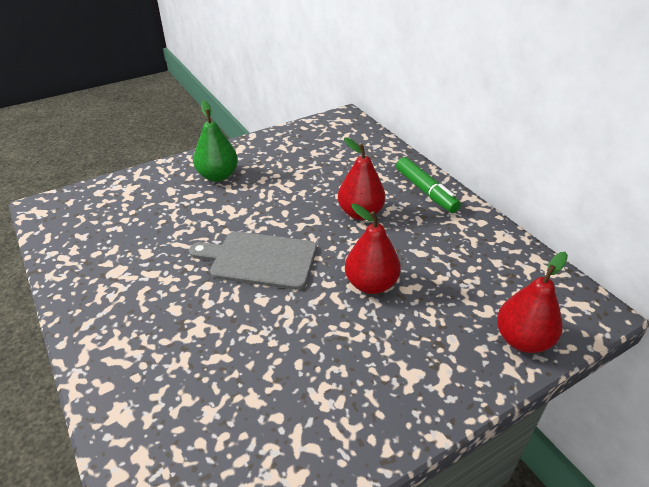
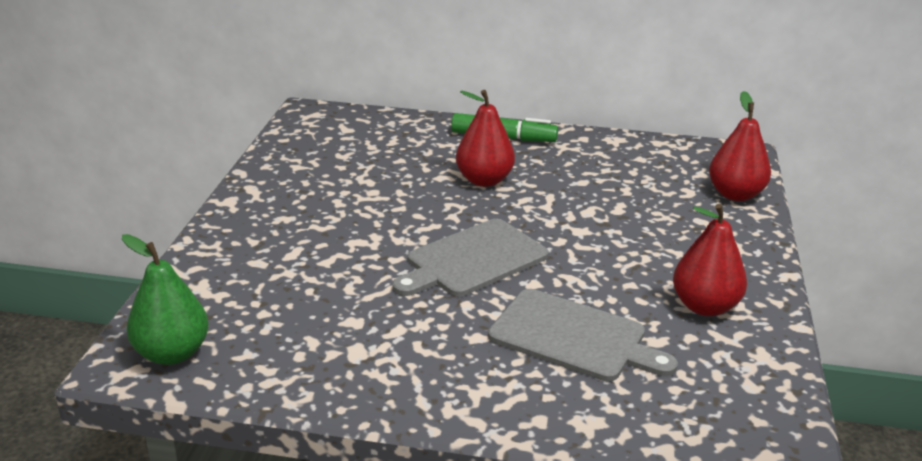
camera: 50 degrees left, 10 degrees down
(215, 352) = (573, 337): none -> grey cutting board
(218, 176) = (283, 223): green pear -> green pear (172, 353)
(371, 284) = (589, 222): red pear -> red pear (704, 306)

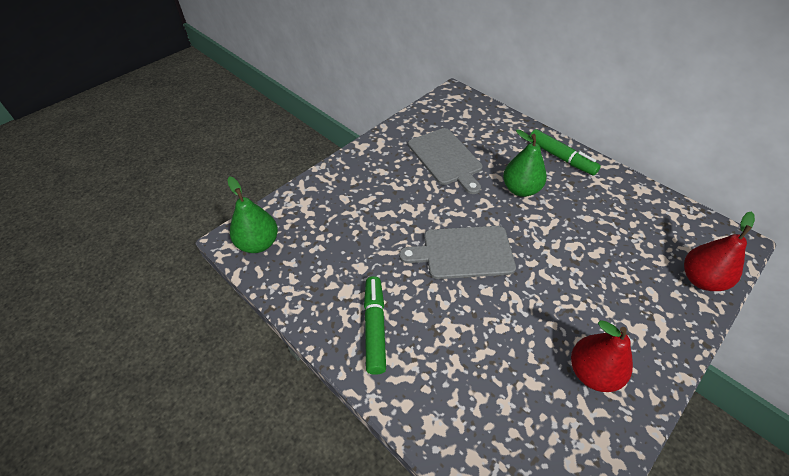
camera: 35 degrees right, 20 degrees up
(431, 370) = (374, 327): none -> green marker
(484, 180) = (520, 189): red pear -> green pear
(573, 337) = (478, 349): grey cutting board -> grey cutting board (446, 158)

